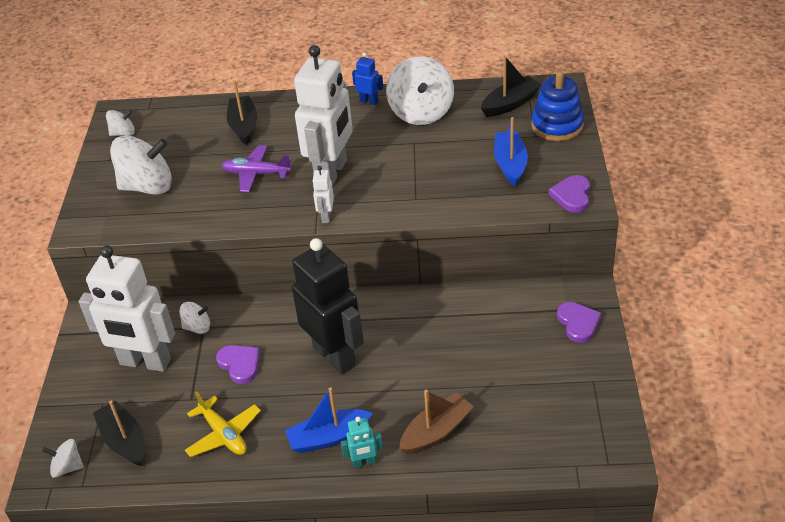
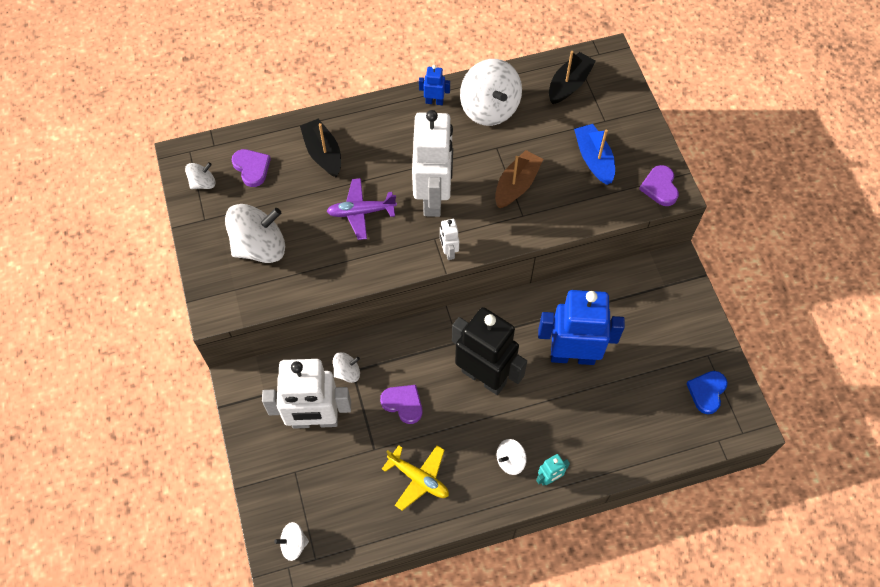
camera: 20 degrees left, 20 degrees up
(124, 441) = (333, 505): black boat -> none
(328, 437) = (510, 460): blue boat -> white spinning top
(436, 432) = (597, 434): brown boat -> brown boat (516, 185)
(438, 354) = (572, 355): none -> blue robot
(557, 126) = (620, 105): blue stacking toy -> none
(578, 323) = (678, 299): purple heart -> purple heart (252, 168)
(579, 415) = (707, 392): none -> blue heart

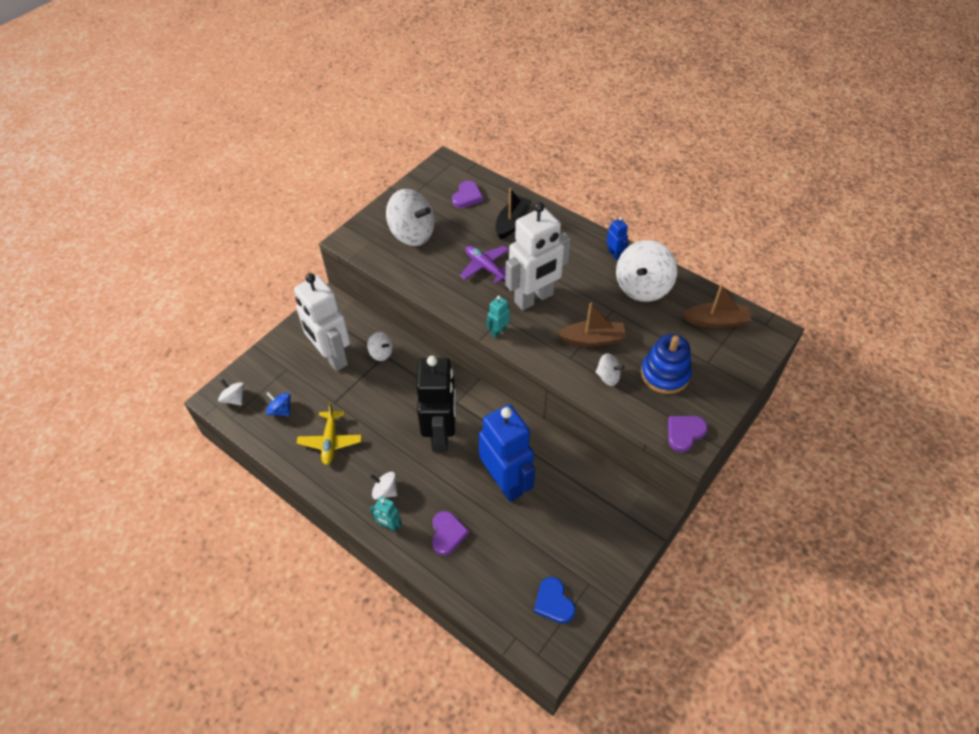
camera: 55 degrees right, 10 degrees down
(203, 183) = (434, 182): white spinning top -> white spinning top (608, 377)
(345, 505) = (281, 410): none -> blue spinning top
(403, 404) = (381, 398): purple heart -> purple heart (447, 534)
(448, 251) = (498, 332): white robot -> turquoise robot
(569, 84) = (716, 321): black boat -> brown boat
(594, 159) = (665, 374): blue boat -> blue stacking toy
(707, 392) = (553, 602): blue heart -> blue heart turned 105 degrees counterclockwise

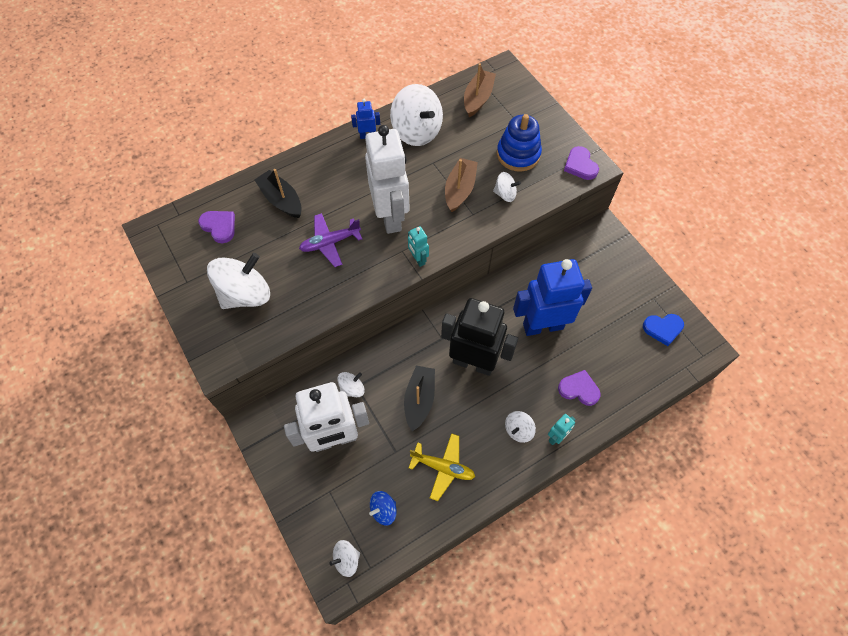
camera: 70 degrees left, 10 degrees up
(388, 404) = (419, 400): none -> black boat
(608, 377) = (505, 194): white spinning top -> white spinning top turned 60 degrees clockwise

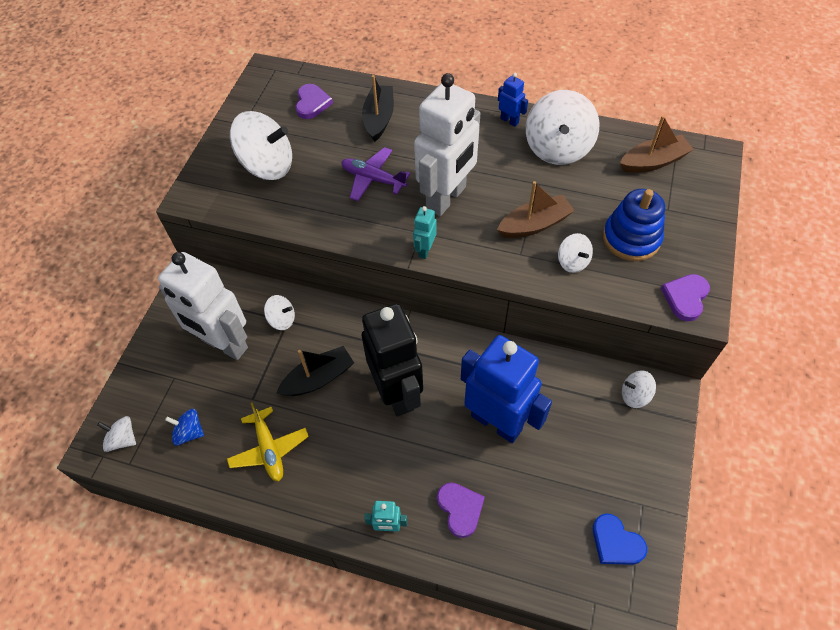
camera: 50 degrees right, 5 degrees down
(518, 430) = (363, 485): white spinning top -> white spinning top (634, 395)

